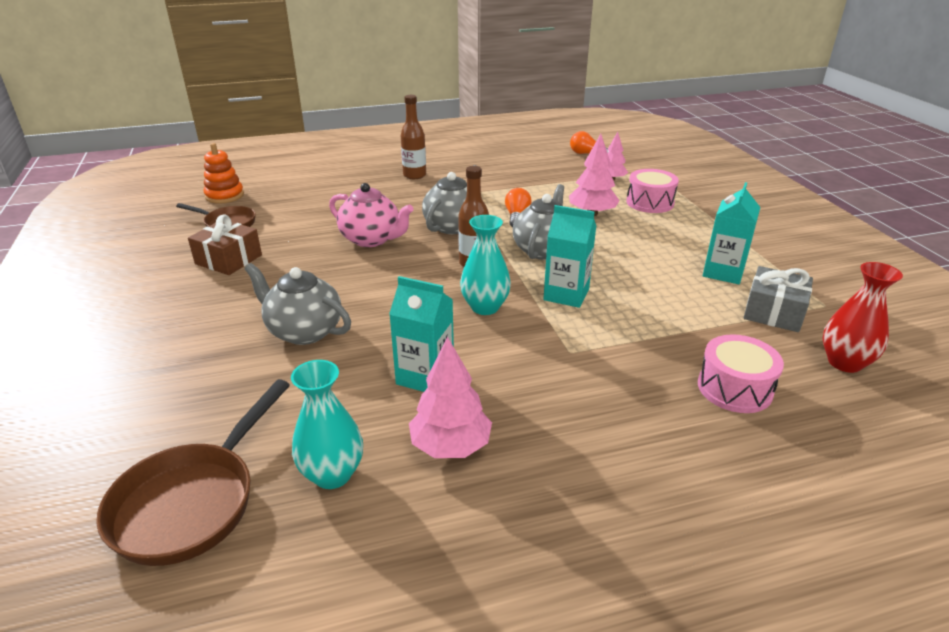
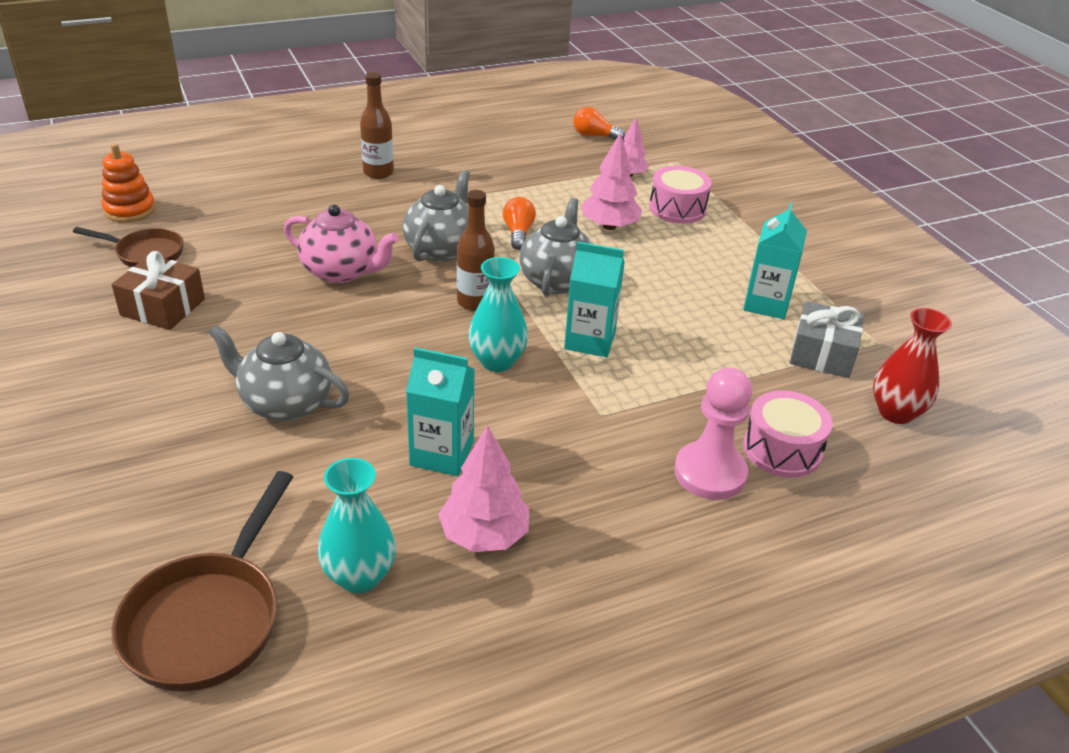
camera: 10 degrees left, 5 degrees up
(665, 405) = (710, 473): none -> pink pawn

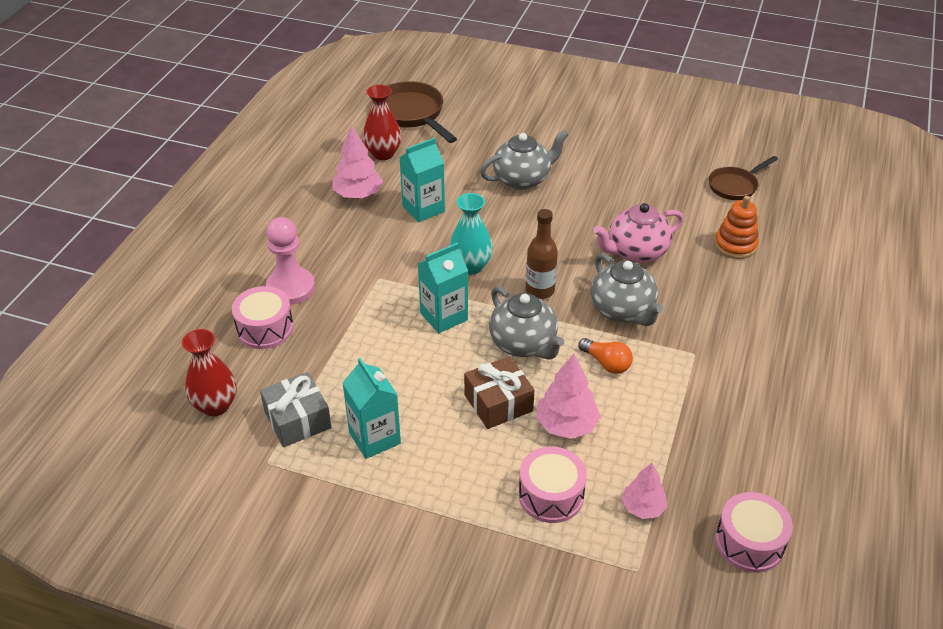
camera: 135 degrees right, 5 degrees up
(130, 210) = (806, 198): orange stacking toy -> orange stacking toy (735, 245)
(163, 307) = (661, 173): brown gift -> brown gift (498, 403)
(359, 576) = (383, 154): turquoise vase -> red vase
(378, 173) = (777, 338): brown bottle -> none
(594, 136) = (749, 542): orange light bulb -> pink drum

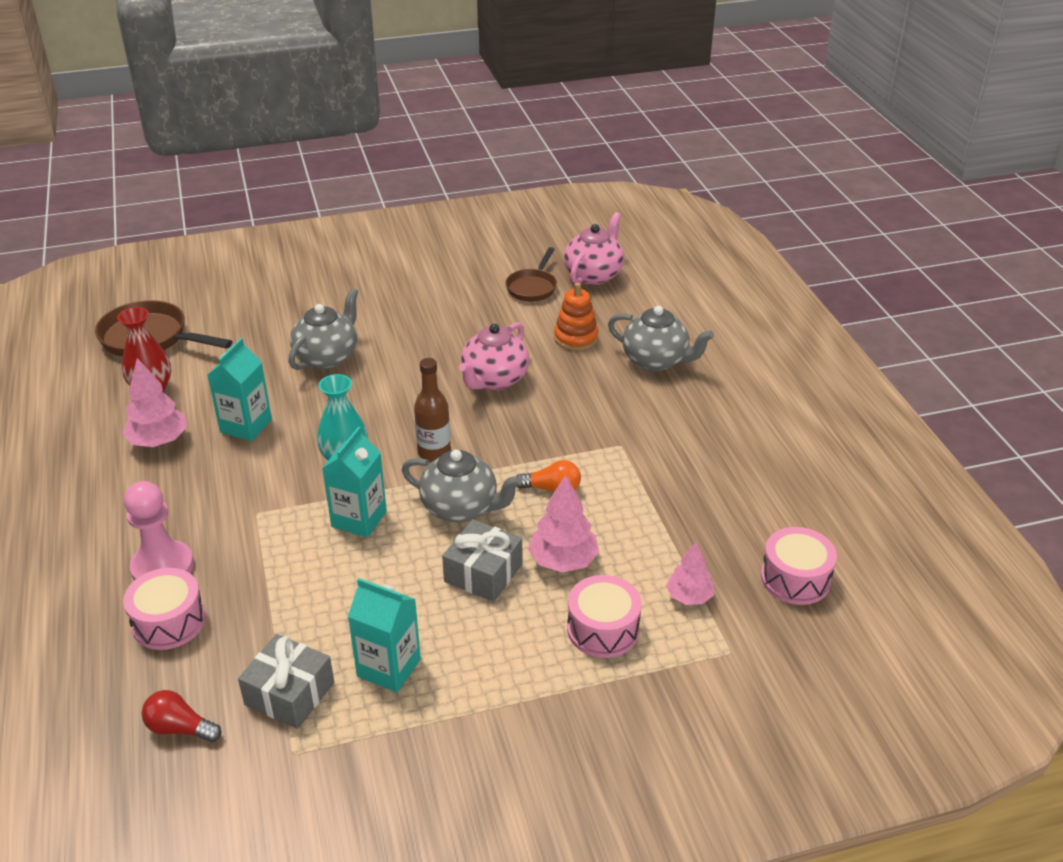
camera: 35 degrees left, 5 degrees down
(215, 405) = (180, 728): red vase -> red light bulb
(498, 403) = (483, 573): brown gift -> grey gift
(622, 311) = (527, 437): grey teapot -> grey teapot (656, 361)
(800, 195) = (594, 275): none -> pink teapot

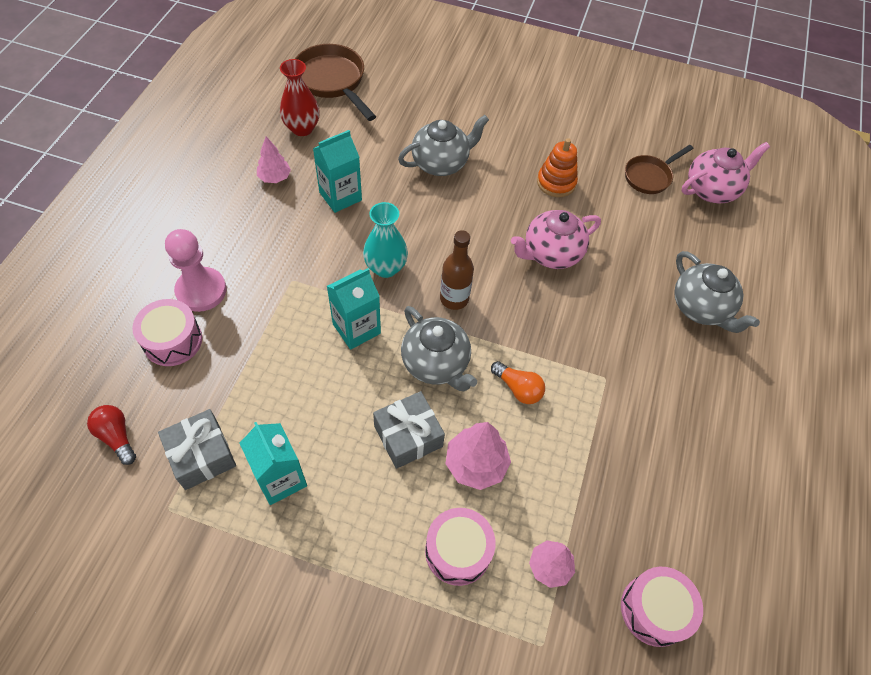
camera: 30 degrees right, 20 degrees up
(158, 441) = (274, 177): pink tree -> pink tree, size x0.66
(576, 338) = (648, 247): orange stacking toy -> orange stacking toy (556, 182)

